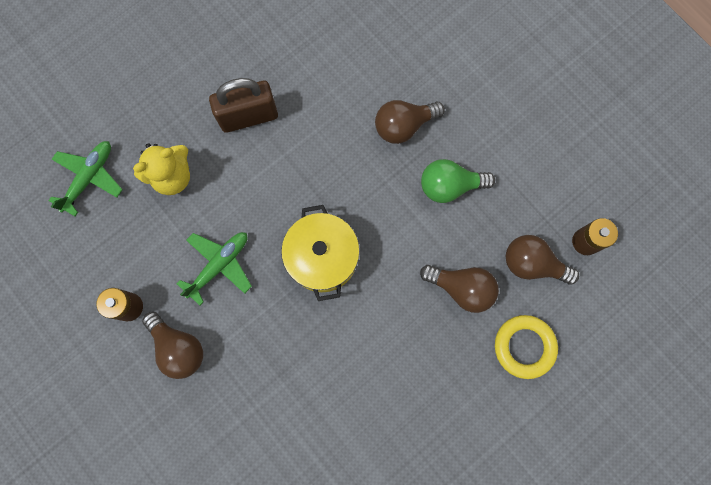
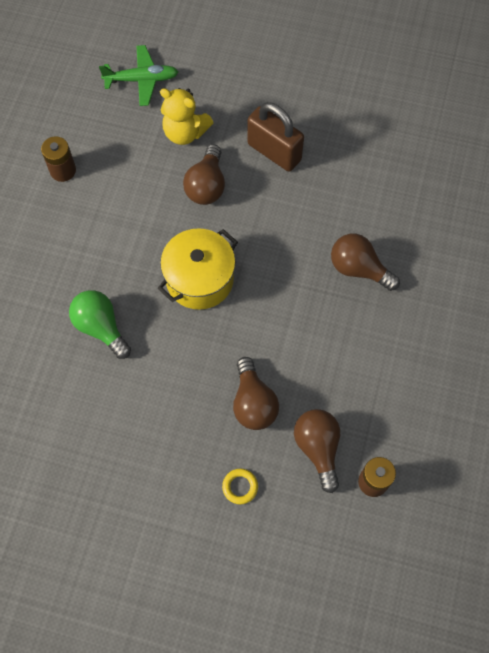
camera: 55 degrees right, 10 degrees down
(178, 348) = (55, 224): brown light bulb -> brown light bulb (206, 185)
(219, 265) = (139, 210): green plane -> none
(449, 186) = (335, 337): green light bulb -> green light bulb (101, 327)
(524, 346) = (240, 487): yellow ring -> yellow ring, size x0.55

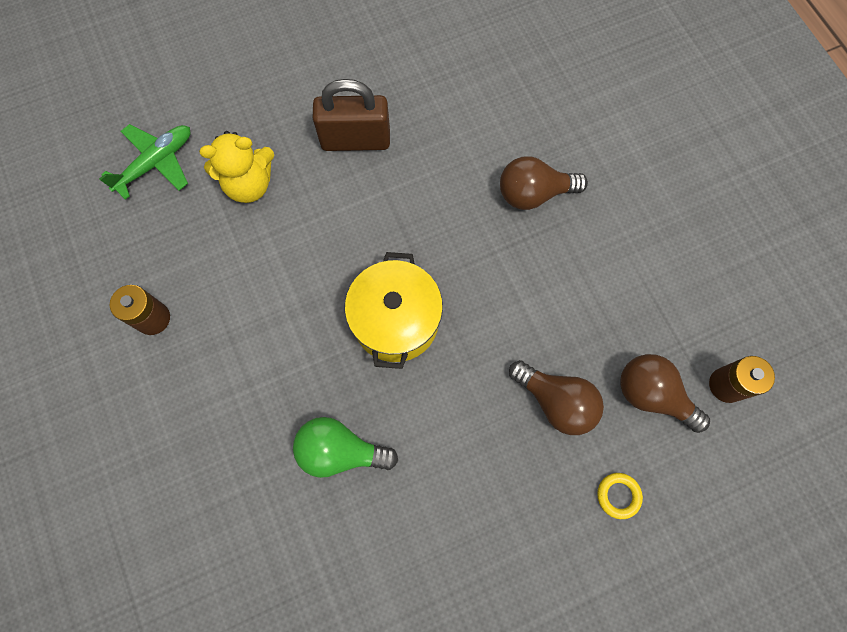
camera: 40 degrees left, 5 degrees up
(206, 185) = (319, 222): brown light bulb -> none

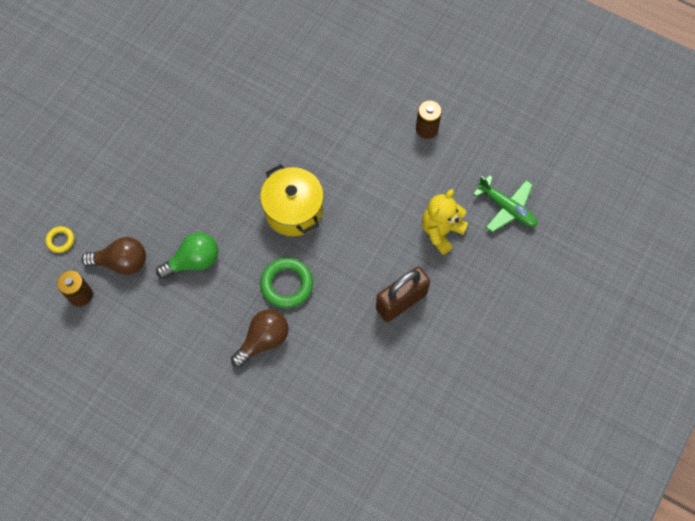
camera: 145 degrees right, 5 degrees down
(156, 163) = (507, 208): green plane -> green plane turned 60 degrees counterclockwise
(340, 451) = (275, 131): green light bulb -> green light bulb (193, 261)
(466, 237) = (287, 284): none -> green ring
(556, 401) = (175, 225): brown light bulb -> none
(618, 495) = (114, 199): yellow ring -> yellow ring (60, 240)

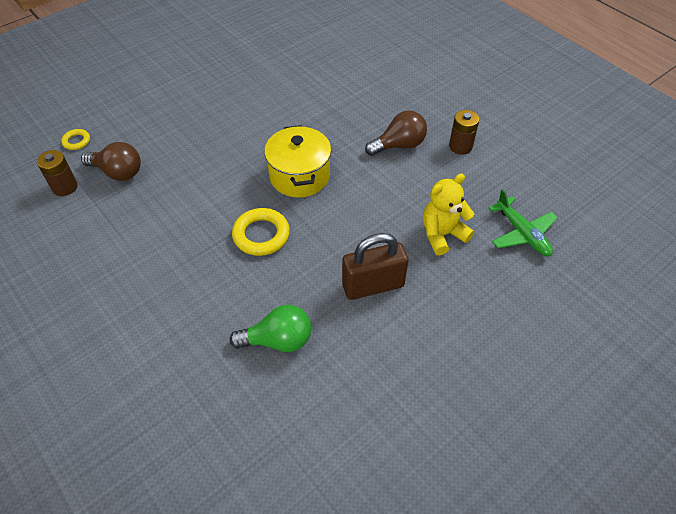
camera: 20 degrees right, 15 degrees down
(193, 261) = (183, 190): green light bulb -> green light bulb (278, 340)
(263, 340) = (212, 277): brown light bulb -> brown light bulb (399, 145)
(287, 284) = (261, 235): green ring -> yellow ring

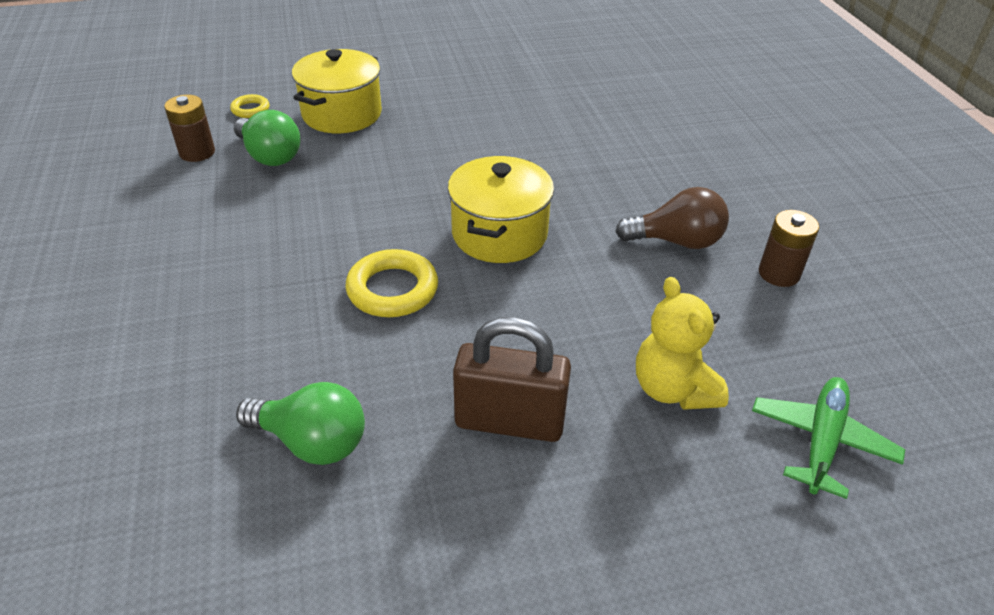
camera: 25 degrees right, 10 degrees down
(118, 172) = (270, 156): brown light bulb -> green light bulb
(143, 124) = (342, 114): none -> yellow pot
(442, 234) = (673, 389): yellow teddy bear -> yellow teddy bear turned 105 degrees counterclockwise
(522, 233) = (821, 440): green plane -> green plane turned 150 degrees counterclockwise

